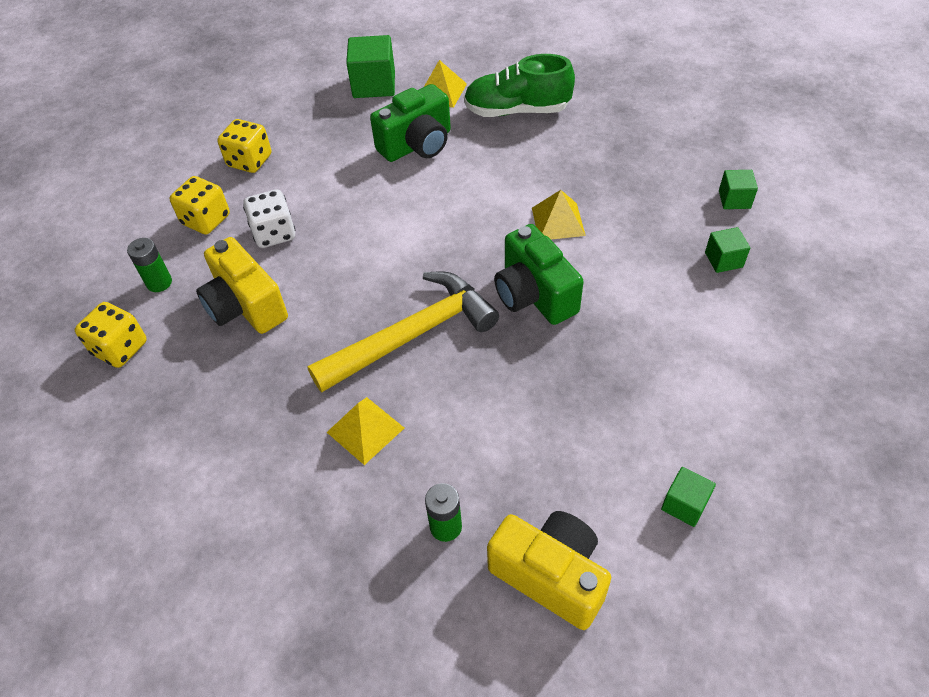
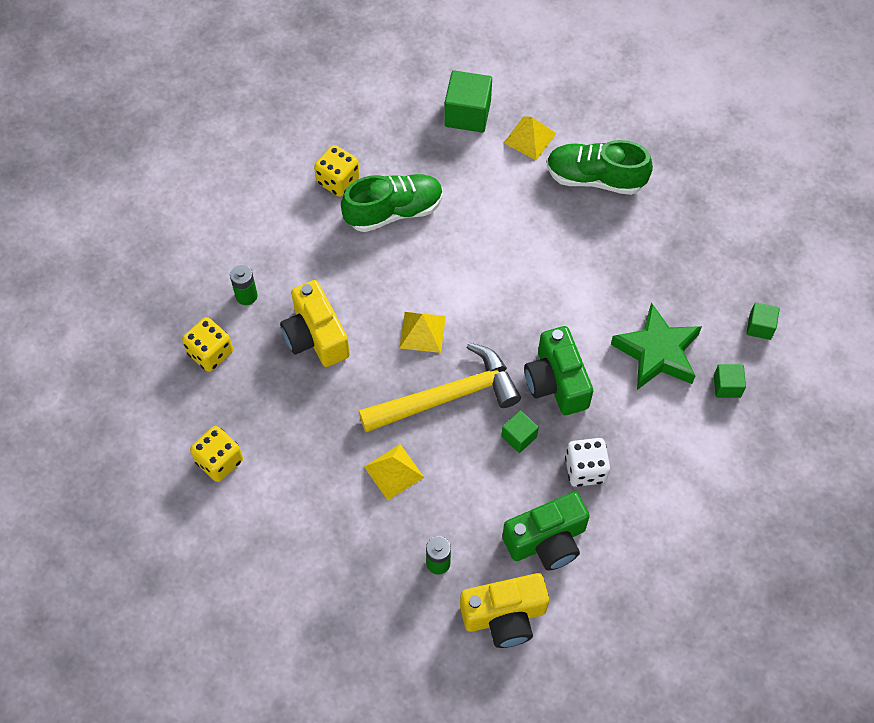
camera: 10 degrees right, 10 degrees up
(206, 220) = (292, 239): yellow dice -> yellow dice (219, 461)
(274, 233) = (349, 267): white dice -> white dice (585, 469)
(315, 175) = (394, 211): none -> green shoe
(417, 145) = (493, 197): green camera -> green camera (547, 541)
(550, 575) = (504, 616): yellow camera -> yellow camera turned 120 degrees clockwise
(558, 221) = (597, 313): yellow pyramid -> yellow pyramid (422, 332)
(635, 244) = (657, 352): none -> green star
(684, 504) = (618, 588): green cube -> green cube (519, 436)

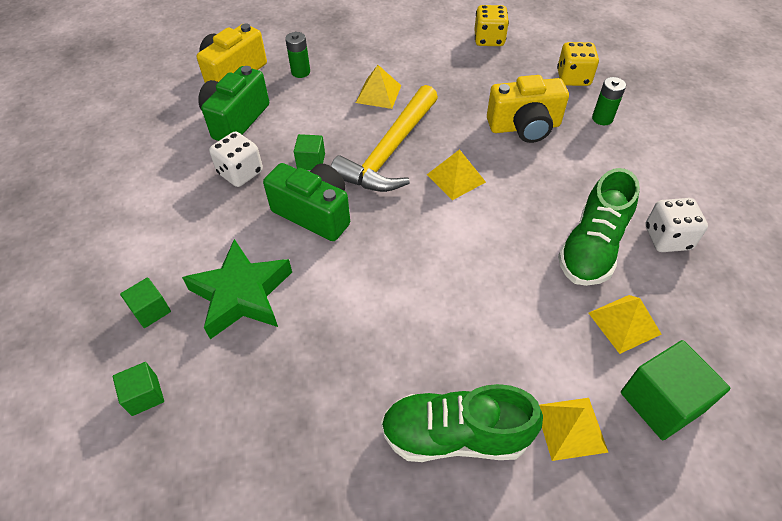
camera: 140 degrees right, 10 degrees down
(316, 336) = (524, 127): yellow camera -> yellow camera turned 150 degrees clockwise
(338, 181) = (667, 238): yellow dice -> white dice
(435, 159) = (624, 323): none -> yellow pyramid
(595, 178) = (455, 435): green shoe -> green shoe turned 150 degrees counterclockwise

